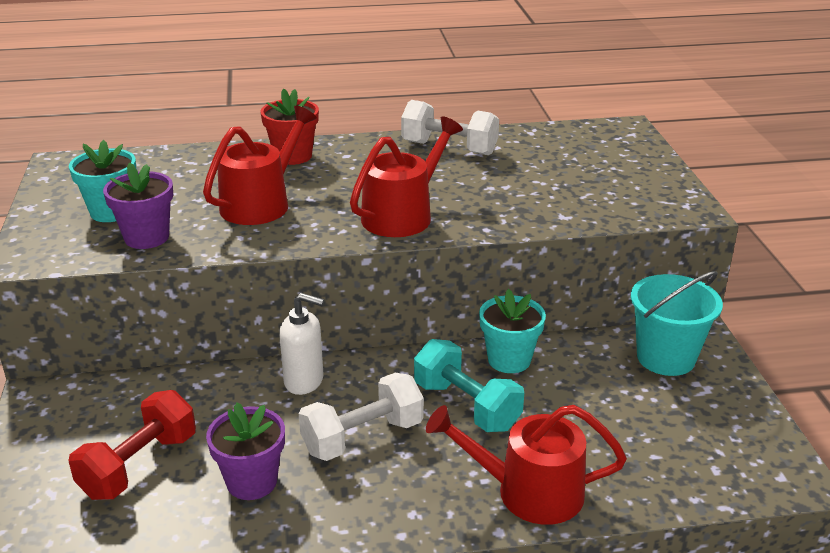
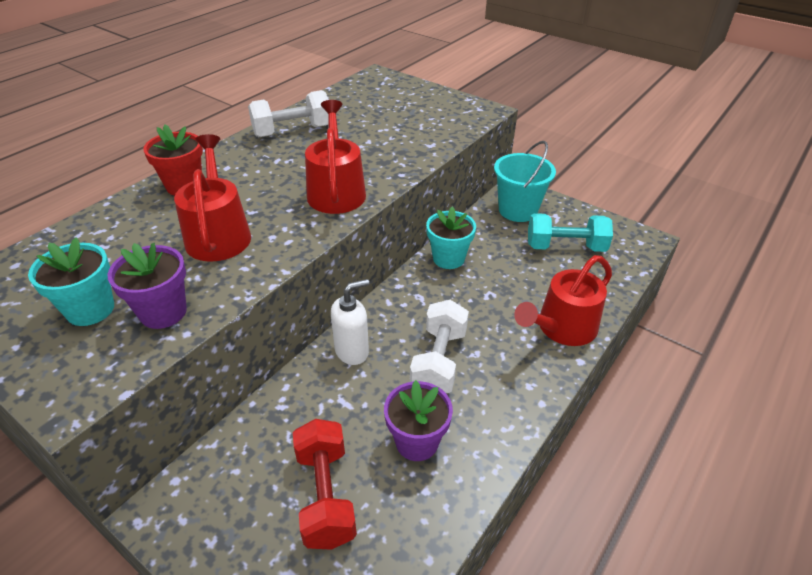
camera: 45 degrees left, 10 degrees up
(466, 406) = (466, 301): turquoise dumbbell -> turquoise dumbbell (565, 247)

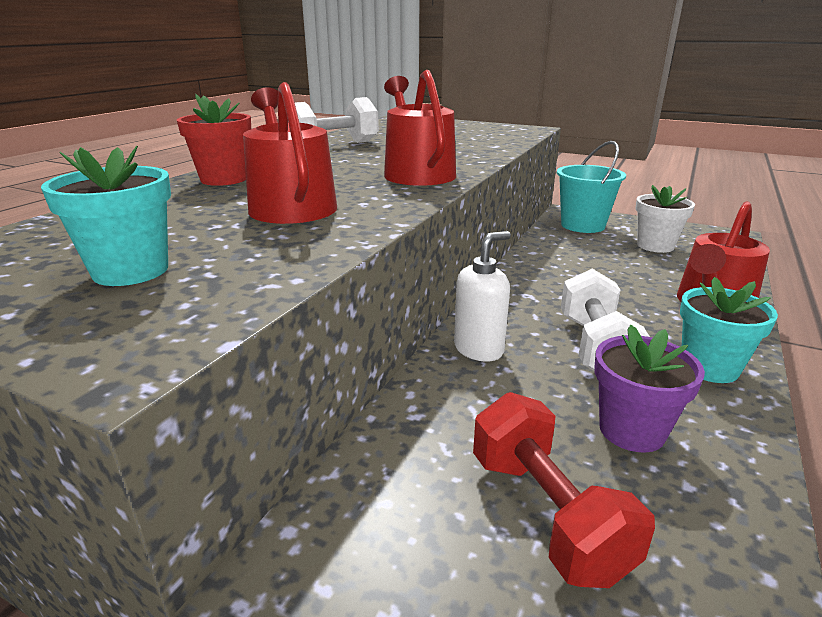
camera: 10 degrees left, 15 degrees down
(163, 312) = (249, 265): purple flower pot -> none
(448, 258) = (538, 263): turquoise flower pot -> turquoise flower pot (709, 367)
(565, 247) = (655, 246): turquoise dumbbell -> white flower pot

